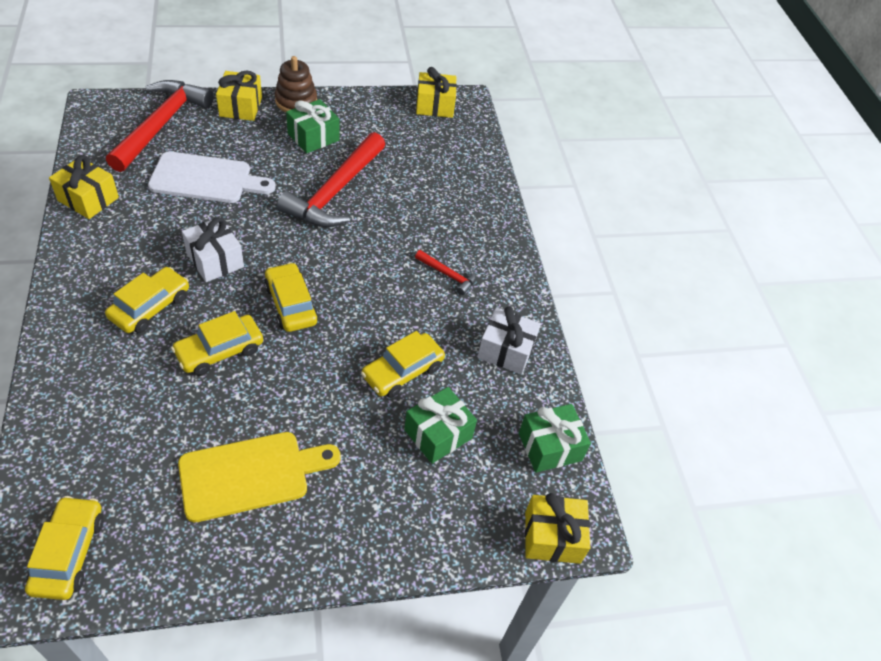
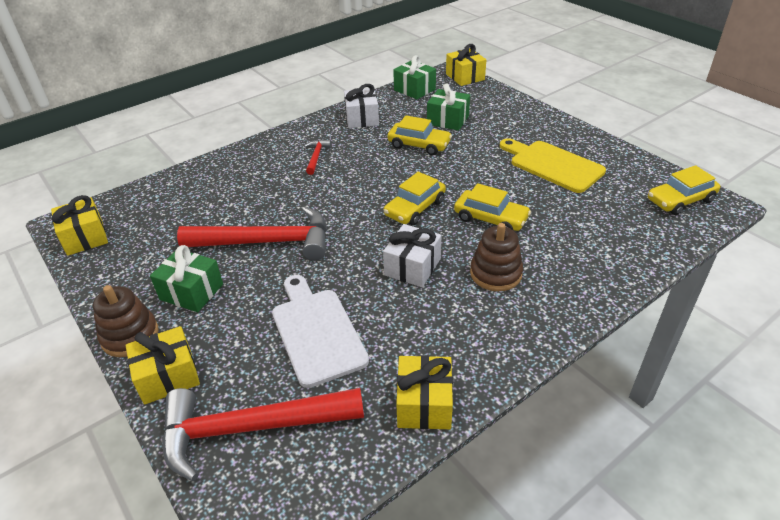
camera: 110 degrees left, 10 degrees down
(150, 307) = (495, 273): yellow car -> brown stacking toy

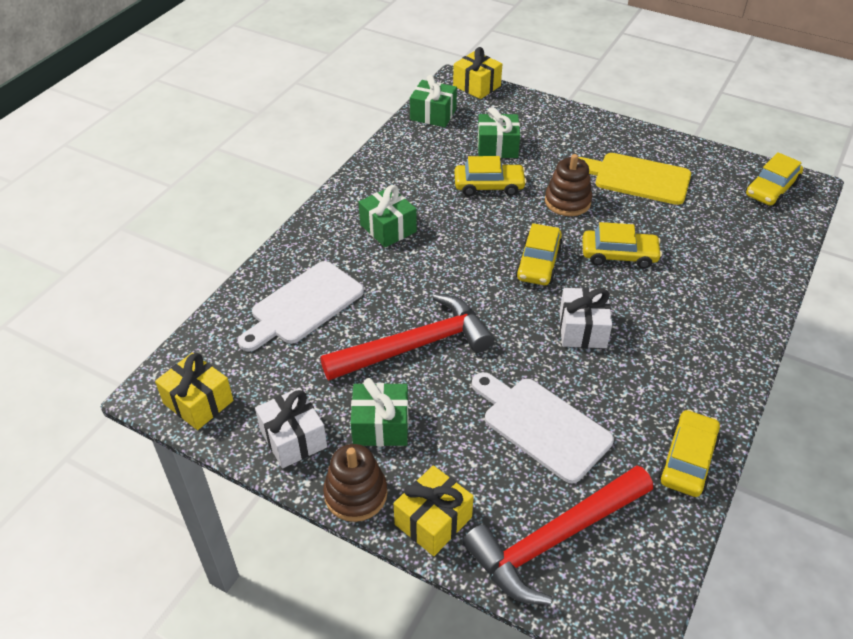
camera: 25 degrees left, 5 degrees up
(211, 193) = (303, 305): none -> white cutting board
(316, 157) = (388, 228): red hammer -> green gift
(362, 118) = (402, 166): white gift -> white gift (293, 438)
(424, 404) = (687, 460): yellow gift -> yellow car
(495, 273) = (662, 313): brown stacking toy -> brown stacking toy (567, 201)

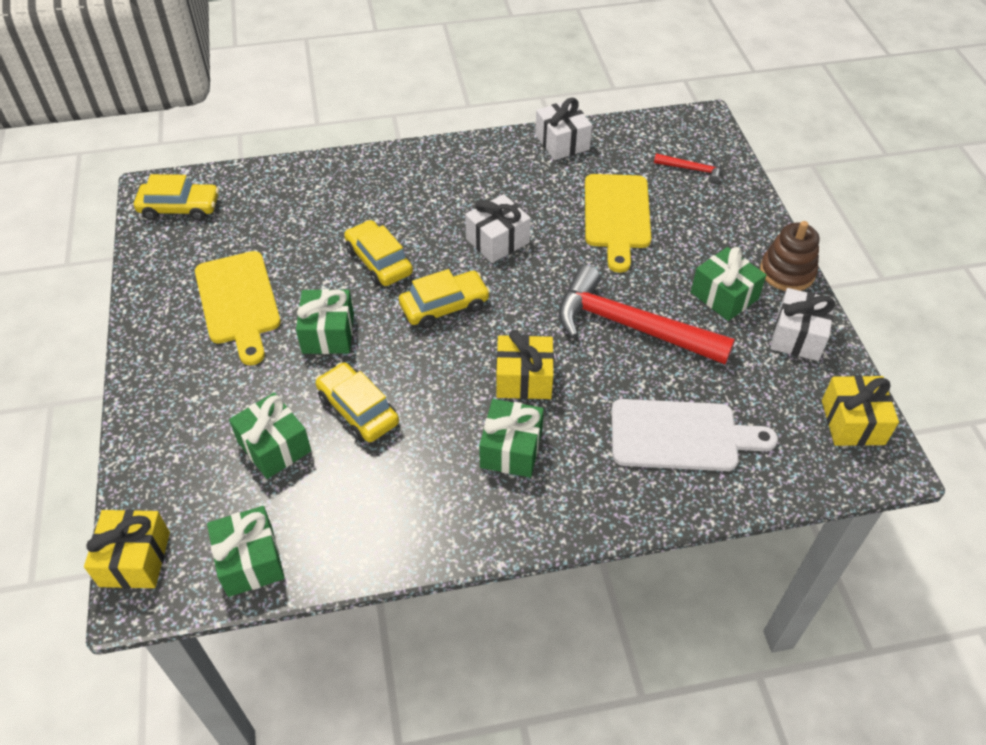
camera: 130 degrees left, 5 degrees up
(433, 521) = (752, 225): yellow gift -> yellow gift (524, 379)
(542, 426) = (617, 216): white cutting board -> yellow cutting board
(555, 539) = (692, 169): red hammer -> red hammer, size x0.44
(567, 201) = (328, 333): brown stacking toy -> green gift
(687, 460) = (562, 142): yellow car -> white gift

